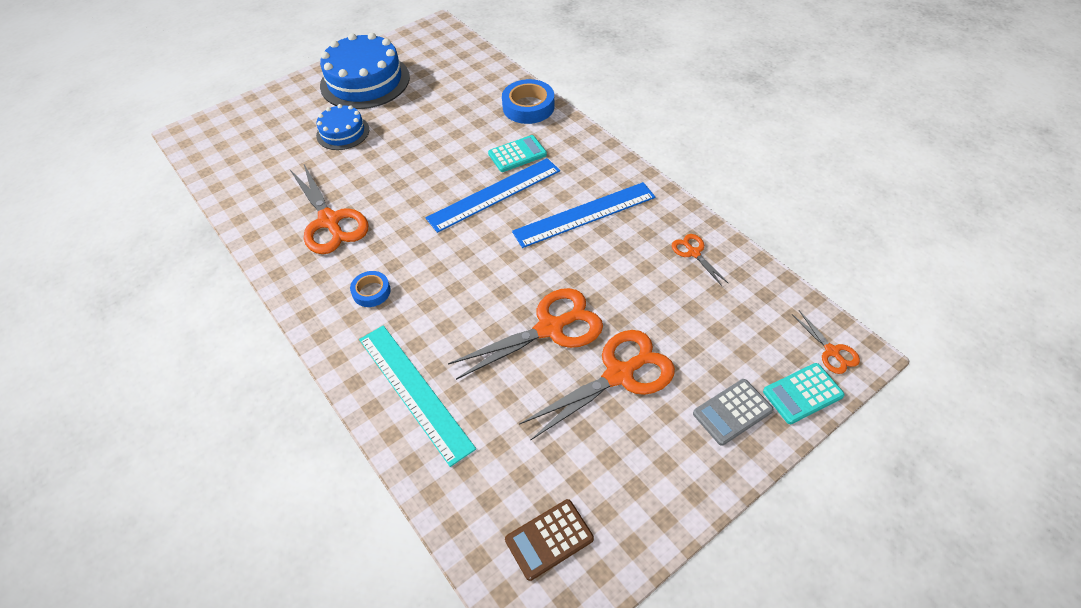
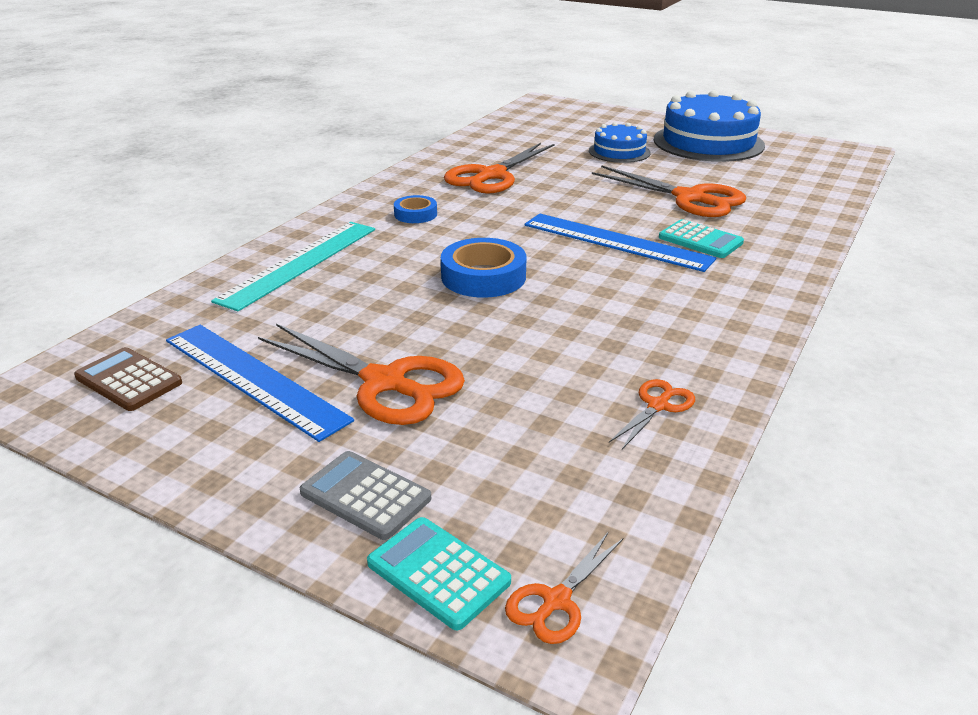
camera: 65 degrees right, 20 degrees down
(528, 107) = (795, 229): blue tape -> blue tape (483, 277)
(550, 328) = (431, 320): orange scissors -> orange scissors (689, 198)
(585, 214) = (644, 304): blue ruler -> blue ruler (253, 379)

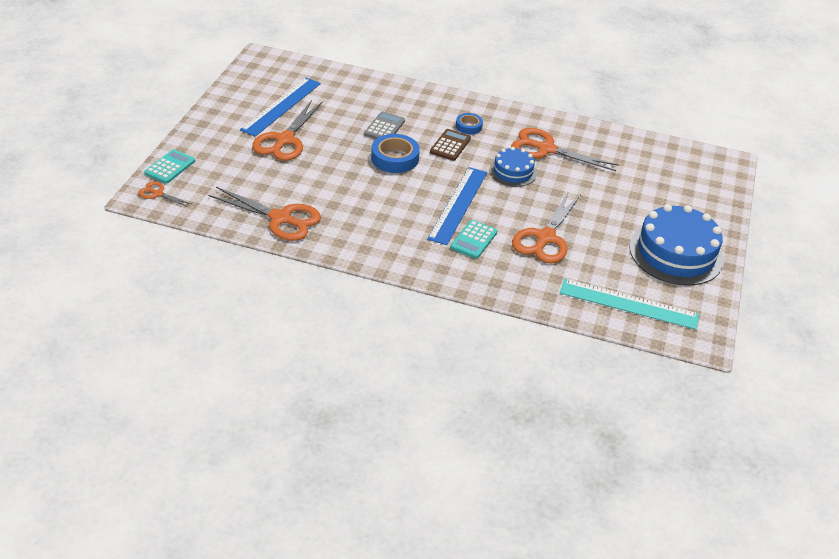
camera: 75 degrees right, 10 degrees up
(129, 380) = (274, 77): brown calculator -> brown calculator (450, 145)
(299, 263) = (391, 98): turquoise ruler -> turquoise ruler (628, 304)
(365, 495) = (209, 146): grey calculator -> grey calculator (384, 127)
(619, 152) = (626, 205): blue cake -> blue cake (513, 172)
(658, 406) = (280, 218): orange scissors -> orange scissors, size x2.03

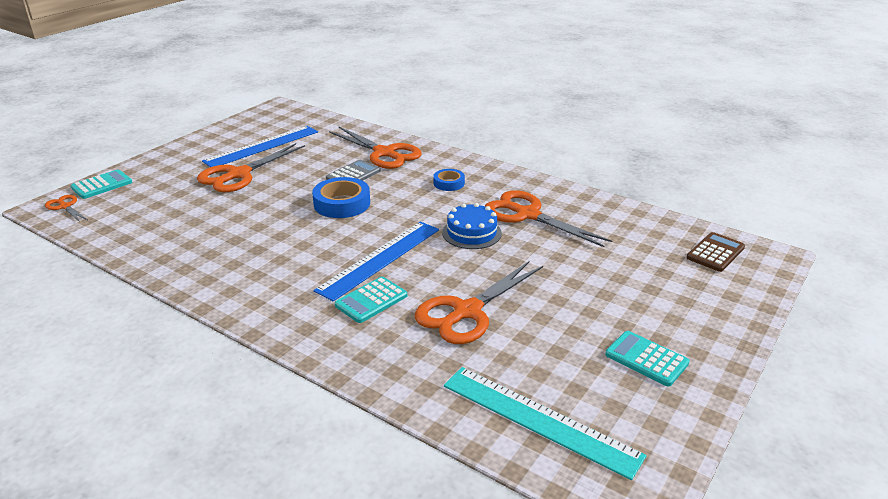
camera: 20 degrees right, 10 degrees down
(280, 218) = (165, 246): orange scissors -> orange scissors (384, 153)
(450, 145) = (414, 199): brown calculator -> brown calculator (715, 253)
(676, 253) = (646, 359): blue cake -> turquoise calculator

